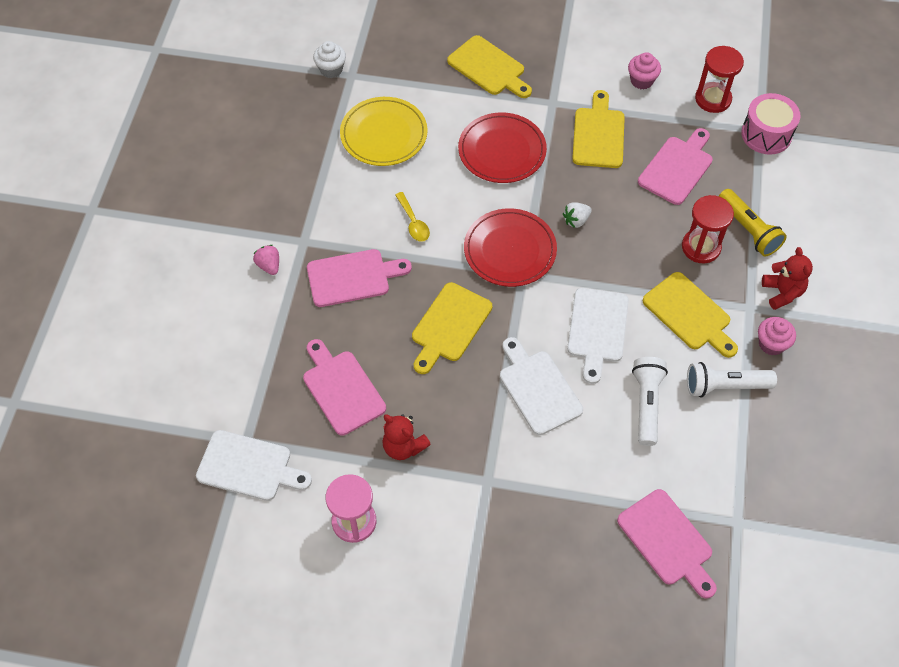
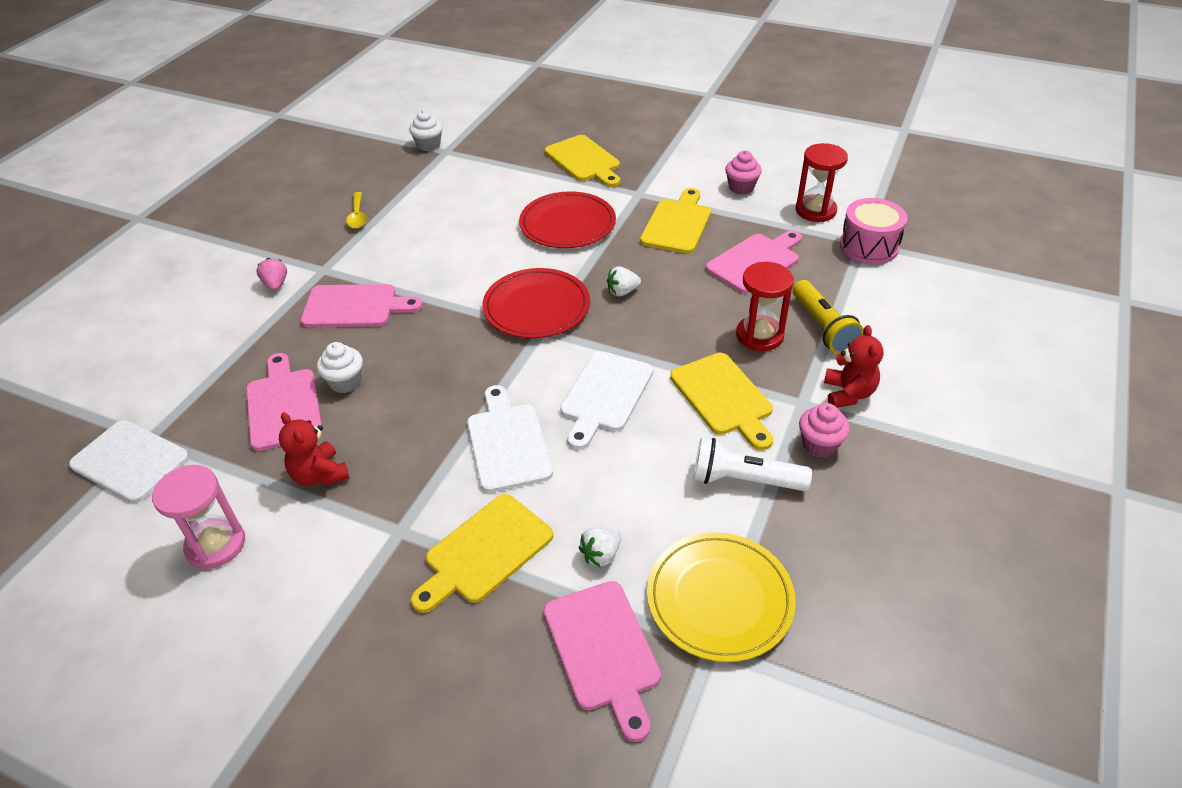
camera: 15 degrees right, 15 degrees down
(382, 357) = (345, 382): none -> white cupcake
(384, 134) = (453, 197): yellow plate -> yellow plate (719, 599)
(413, 222) = (444, 270): yellow spoon -> yellow spoon (357, 216)
(449, 325) = (435, 365): yellow cutting board -> yellow cutting board (485, 552)
(641, 469) = (601, 555): none -> white strawberry
(646, 404) = (635, 482): white flashlight -> none

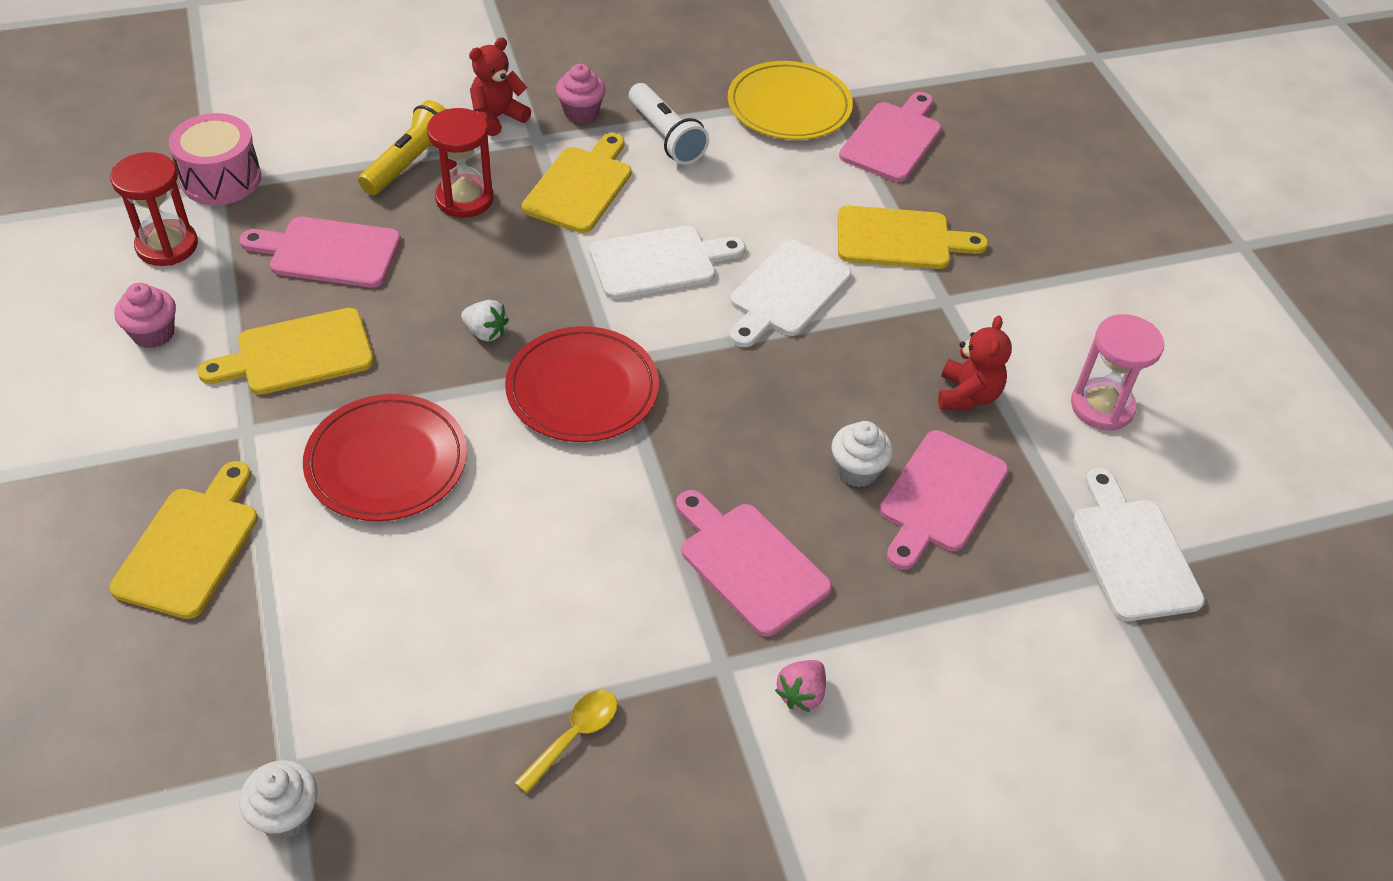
camera: 135 degrees left, 5 degrees up
(601, 555) = (825, 177): white strawberry -> none

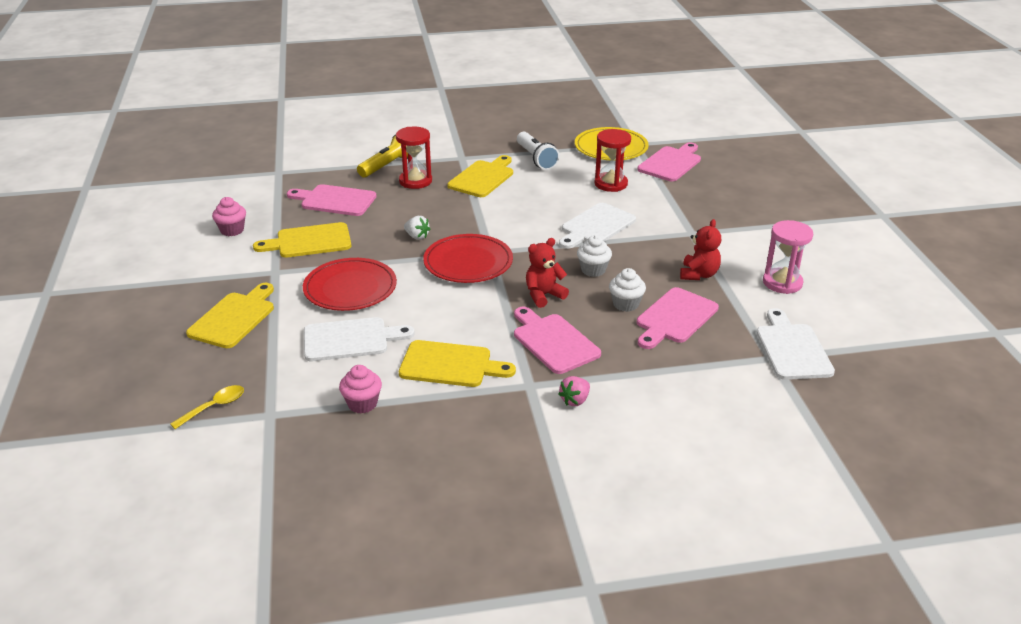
camera: 10 degrees right, 15 degrees down
(167, 246) = (247, 195): red hourglass -> red hourglass (611, 184)
(221, 179) = (282, 169): pink drum -> none
(286, 815) = (264, 434): white cupcake -> white cupcake (593, 270)
(497, 117) = (440, 148): red teddy bear -> red teddy bear (543, 295)
(574, 736) = (436, 410): yellow spoon -> yellow spoon (214, 407)
(581, 112) = (488, 147): pink cupcake -> pink cupcake (362, 404)
(659, 262) = (522, 211): white cutting board -> white cutting board (350, 339)
(900, 239) = (668, 205): yellow cutting board -> yellow cutting board (450, 365)

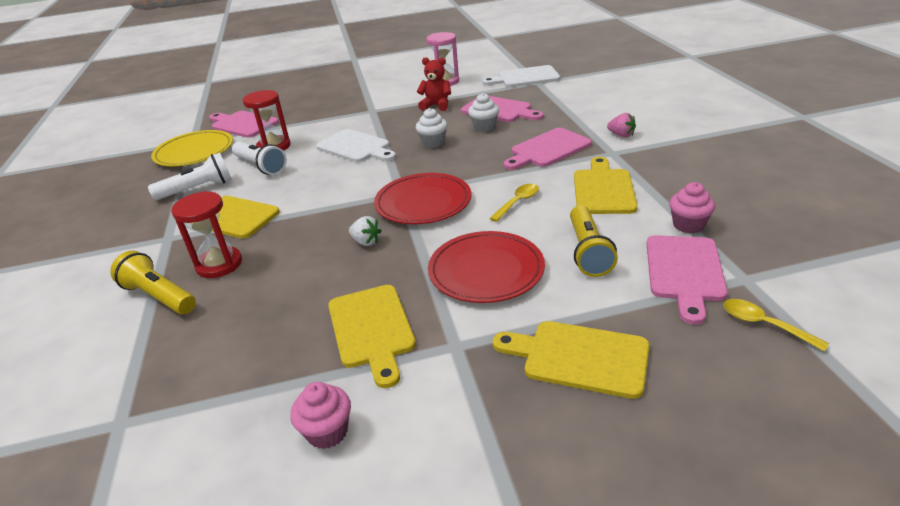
camera: 90 degrees left, 0 degrees up
(335, 200) = (253, 328): pink cutting board -> pink cutting board (684, 272)
(350, 339) = (588, 251): white cutting board -> yellow flashlight
(417, 236) = (366, 242): white strawberry -> white strawberry turned 90 degrees clockwise
(447, 312) = (517, 202): none -> yellow spoon
(543, 295) = (478, 159): red teddy bear -> none
(570, 181) = (260, 166): none -> white flashlight

